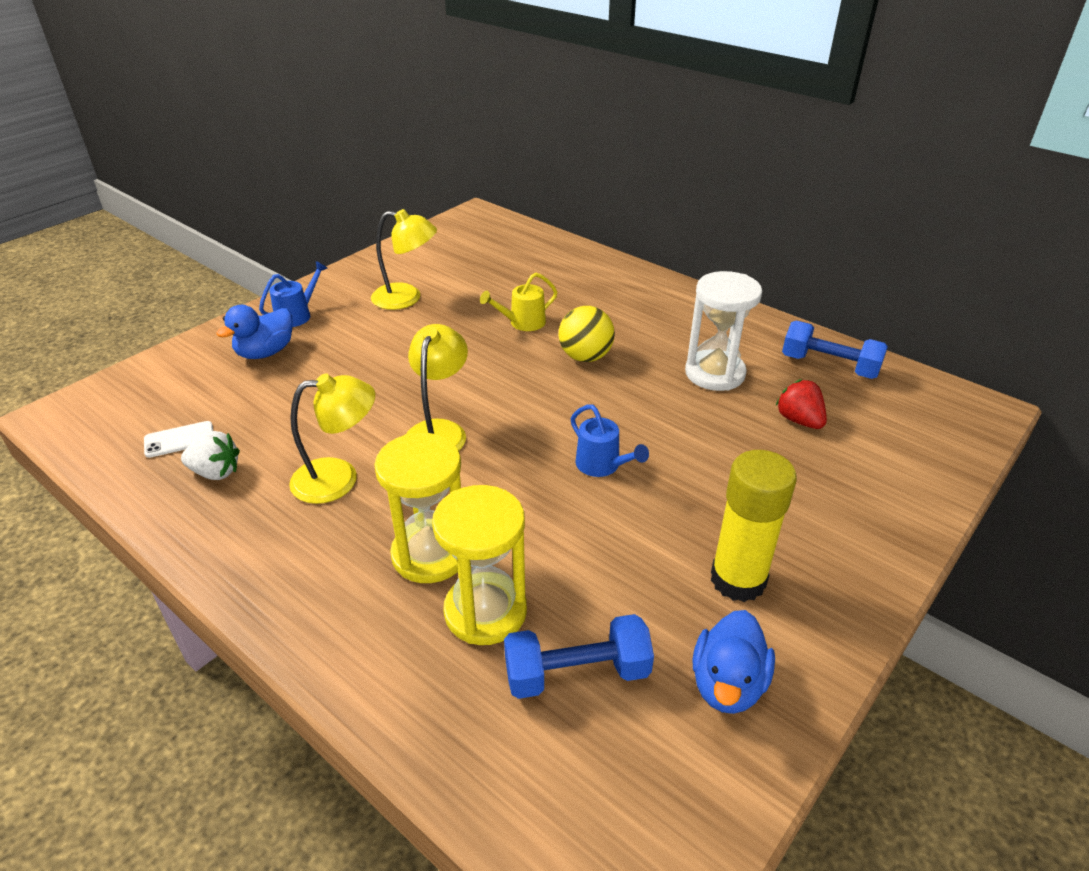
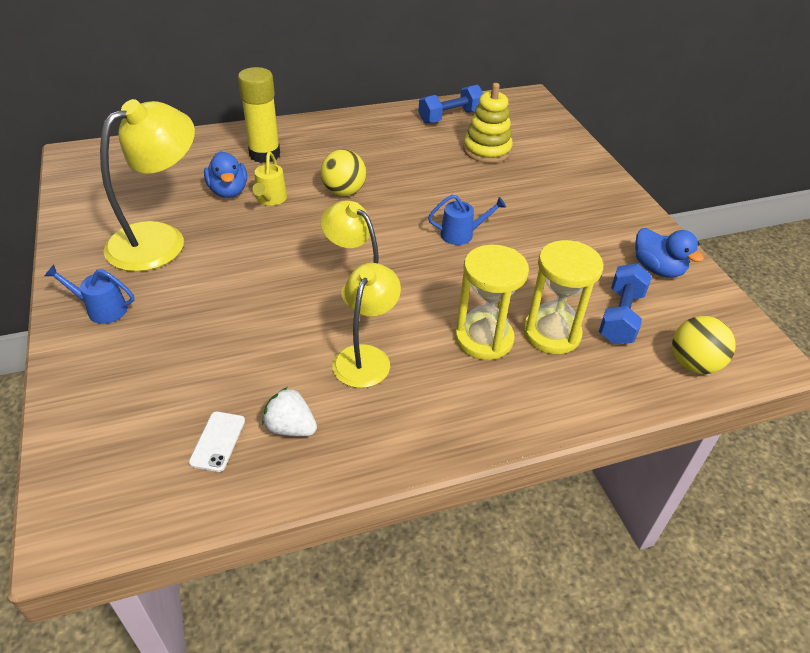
camera: 60 degrees left, 5 degrees up
(216, 472) = (290, 427): white strawberry -> white strawberry turned 105 degrees counterclockwise
(265, 352) = (140, 347): blue duck -> blue duck (228, 191)
(297, 315) = (101, 309): blue watering can -> blue watering can turned 60 degrees counterclockwise
(406, 298) = (160, 239): yellow lamp -> yellow lamp, size x1.56
(541, 797) = (693, 364): none -> yellow ball
(715, 373) = (416, 154): white hourglass -> none
(738, 580) = (591, 231): yellow glue stick -> yellow glue stick (264, 154)
(799, 420) = (487, 150): red strawberry -> yellow stacking toy

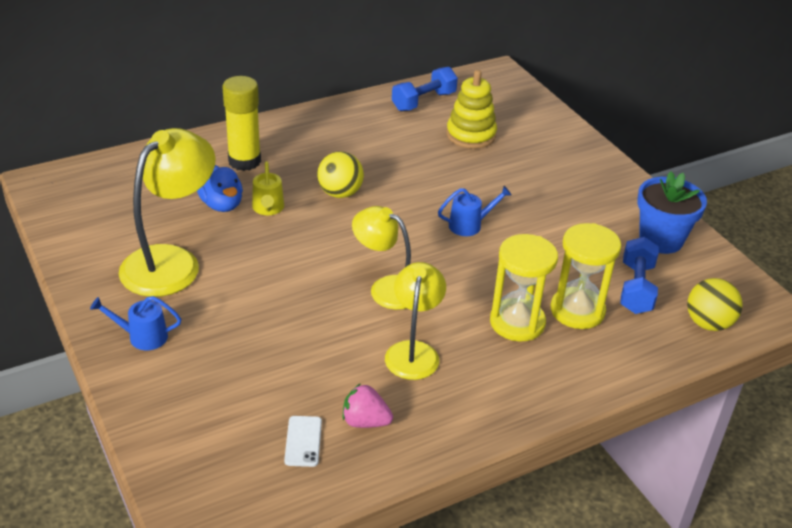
camera: 10 degrees left, 5 degrees down
(290, 427) = (365, 421): white strawberry -> pink strawberry
(657, 269) = (661, 239): blue duck -> blue flower pot

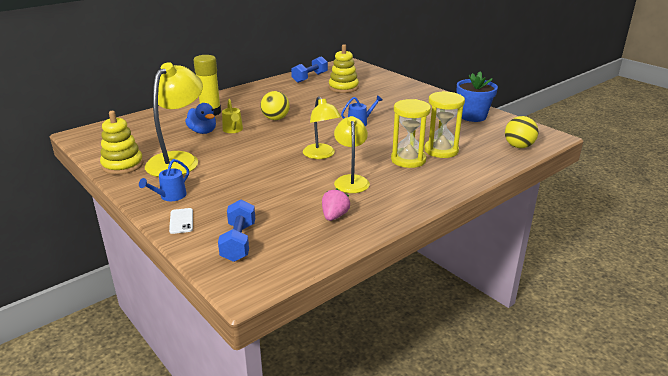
camera: 10 degrees left, 10 degrees down
(90, 259) = (122, 165): none -> yellow stacking toy
(142, 337) = (170, 196): blue watering can -> blue watering can turned 45 degrees counterclockwise
(303, 441) = (298, 231): white phone -> white phone (181, 221)
(365, 421) = (334, 216): pink strawberry -> pink strawberry turned 105 degrees clockwise
(386, 288) = (321, 155): yellow lamp -> yellow lamp turned 135 degrees counterclockwise
(636, 288) = (470, 137): blue dumbbell -> blue dumbbell (238, 242)

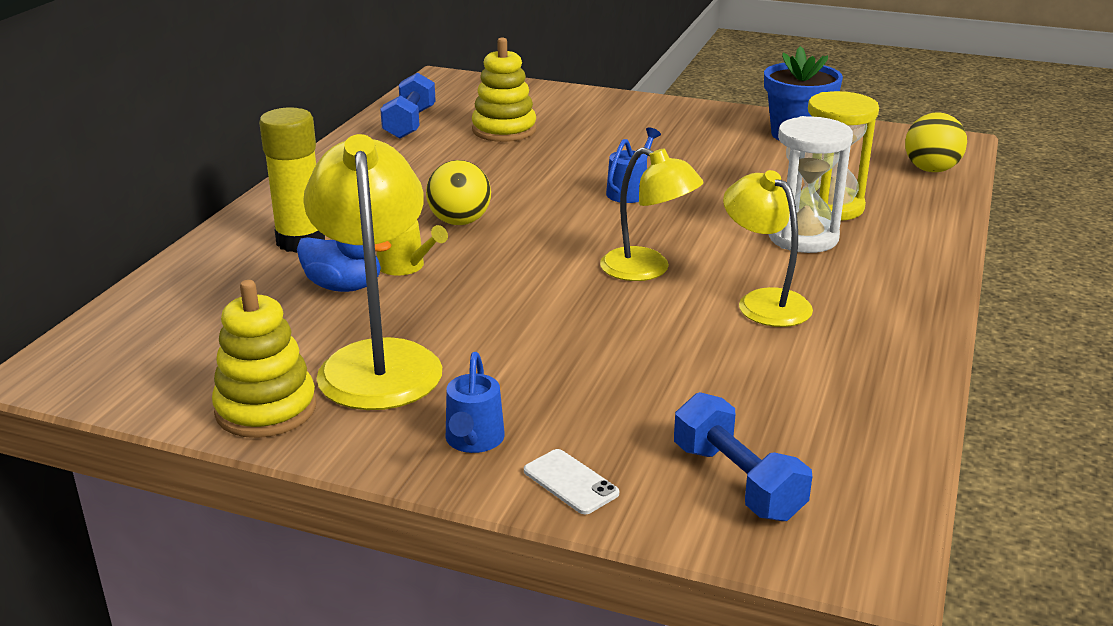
camera: 30 degrees left, 0 degrees up
(334, 216) = (828, 375): pink strawberry -> none
(408, 160) = (803, 237): yellow hourglass -> white hourglass

